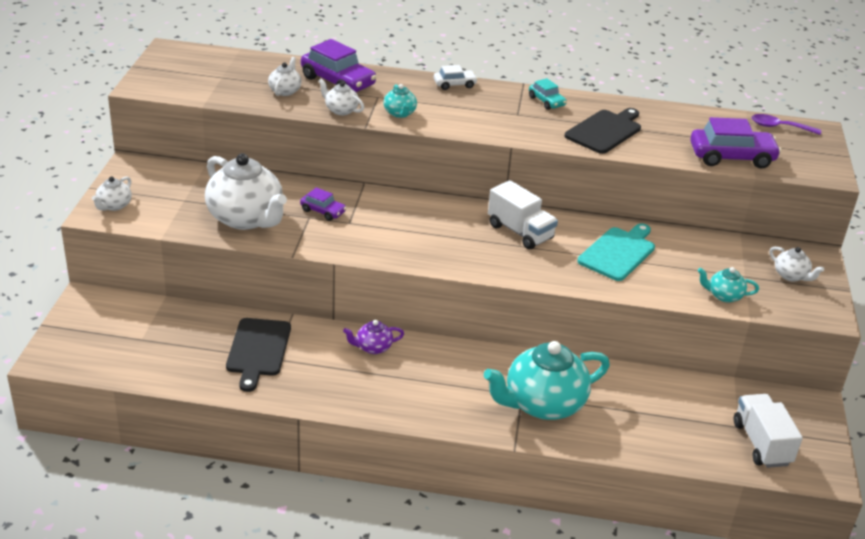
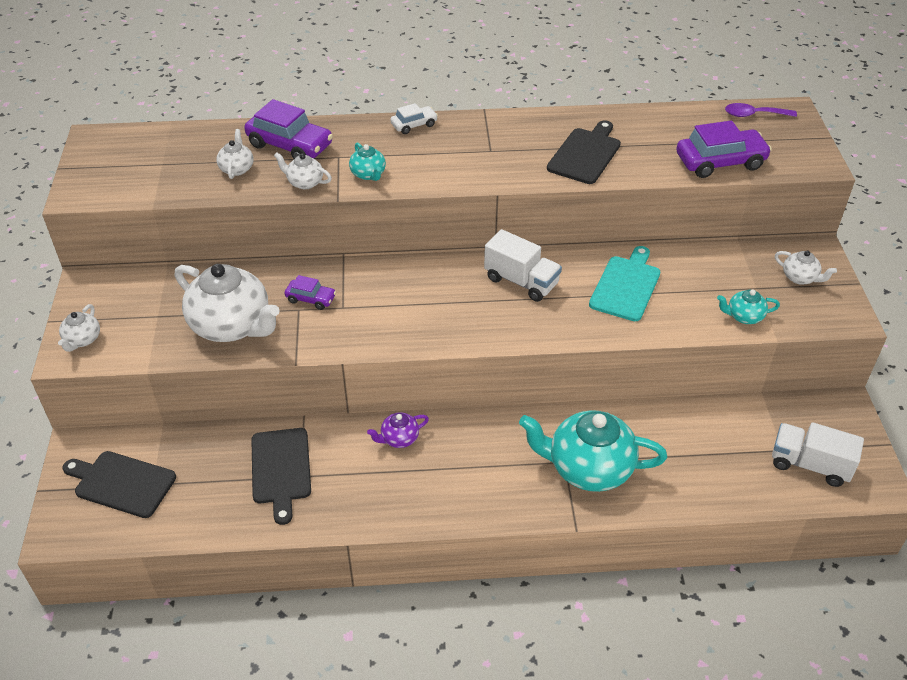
camera: 10 degrees left, 10 degrees up
(115, 333) = (121, 483): none -> black cutting board
(543, 404) = (588, 468): turquoise teapot -> turquoise teapot turned 45 degrees clockwise
(546, 101) = (515, 128): turquoise car -> none
(761, 443) = (809, 465): white truck -> white truck turned 45 degrees counterclockwise

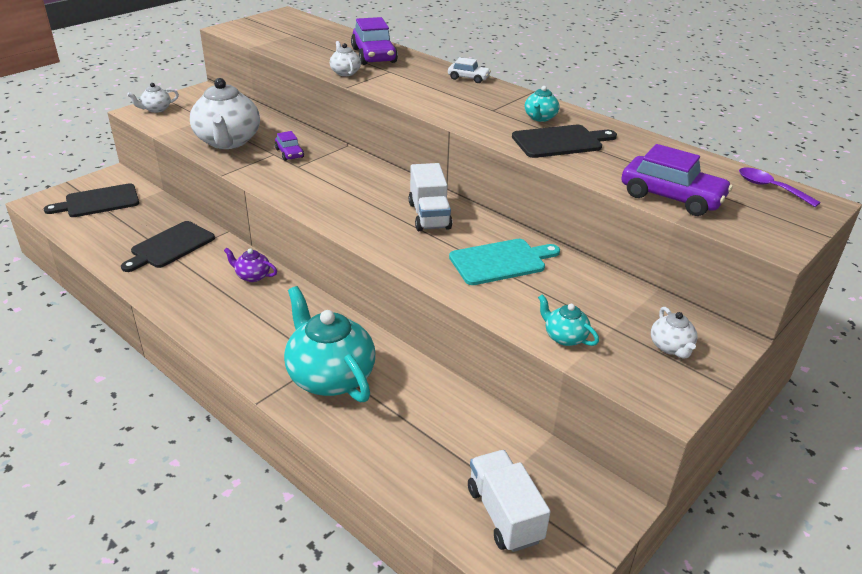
camera: 45 degrees right, 10 degrees down
(121, 483) = (98, 202): black cutting board -> black cutting board turned 90 degrees counterclockwise
(237, 169) = (323, 52): white teapot -> none
(368, 174) = (389, 85): turquoise teapot -> turquoise teapot (540, 118)

